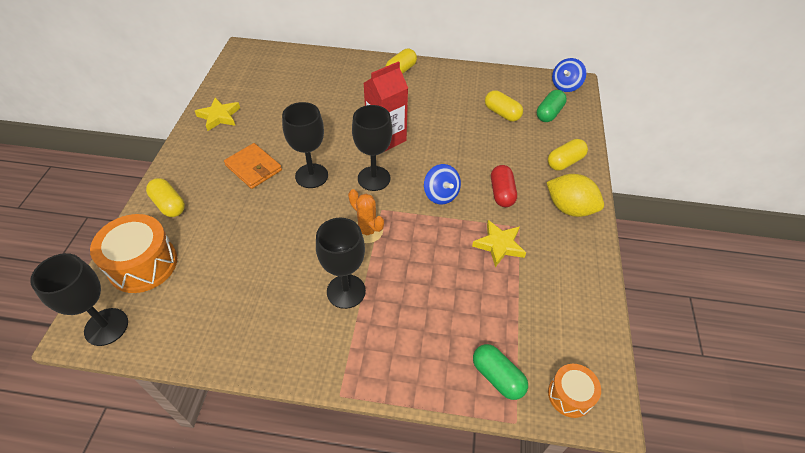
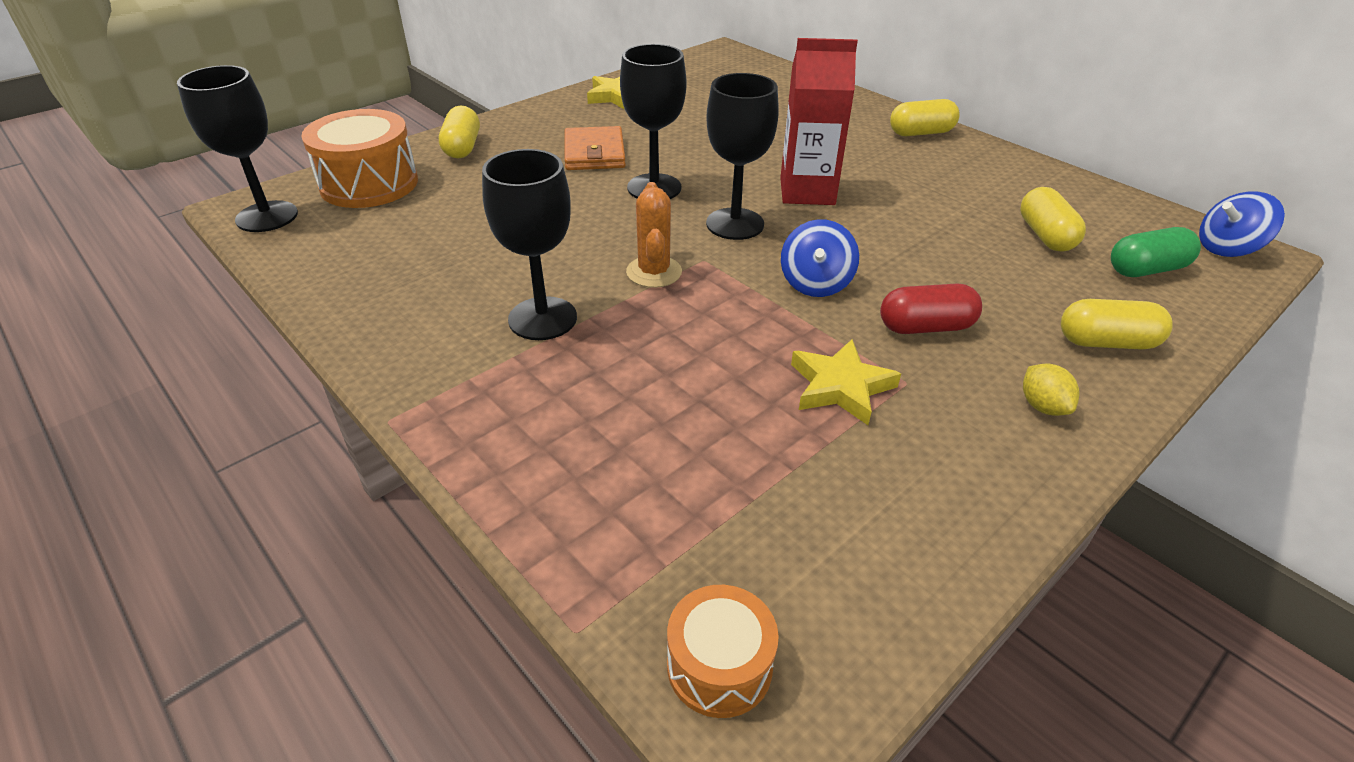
camera: 40 degrees right, 10 degrees down
(497, 377) = (624, 549): green capsule -> none
(501, 193) = (925, 327): red capsule -> red capsule turned 45 degrees clockwise
(569, 208) = (1042, 406): yellow lemon -> yellow lemon, size x0.52

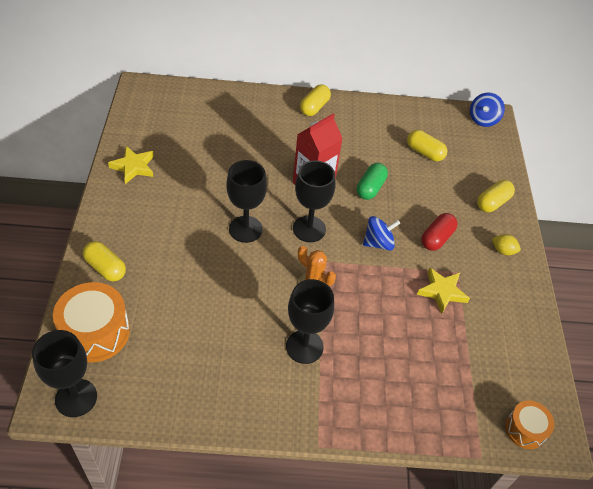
camera: 50 degrees left, 10 degrees up
(594, 153) = (184, 223): orange wallet -> none
(815, 283) = (378, 243): blue spinning top -> blue spinning top turned 75 degrees counterclockwise
(1146, 269) = (471, 151): green capsule -> green capsule (370, 188)

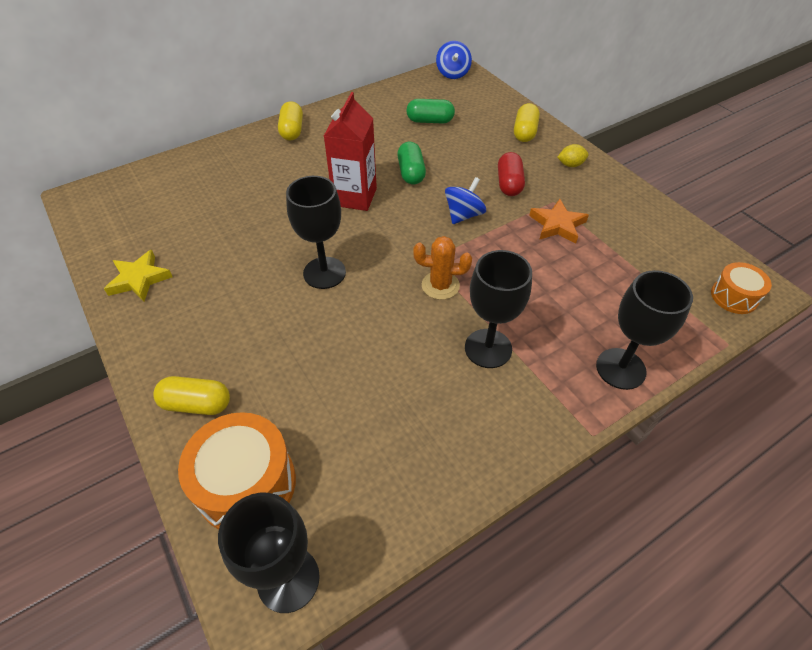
camera: 30 degrees left, 0 degrees up
(309, 229) = (388, 238): black goblet -> black goblet (620, 368)
(424, 152) = (430, 121): yellow capsule -> green capsule
(442, 291) = (557, 225): yellow star -> orange star

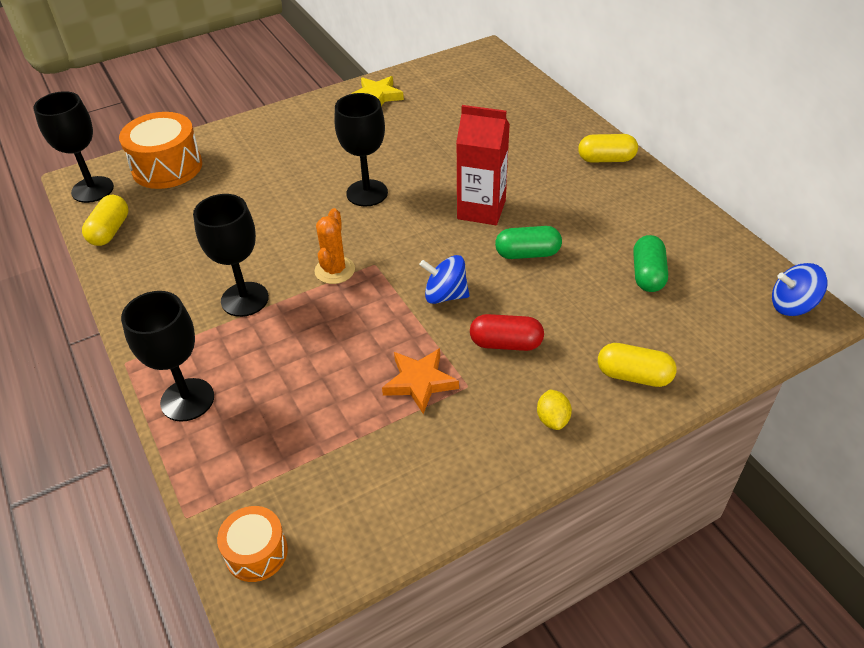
camera: 95 degrees right, 5 degrees down
(196, 404) = (242, 139): yellow capsule -> yellow capsule (110, 231)
(463, 215) = (445, 295): blue spinning top -> blue spinning top turned 150 degrees clockwise

